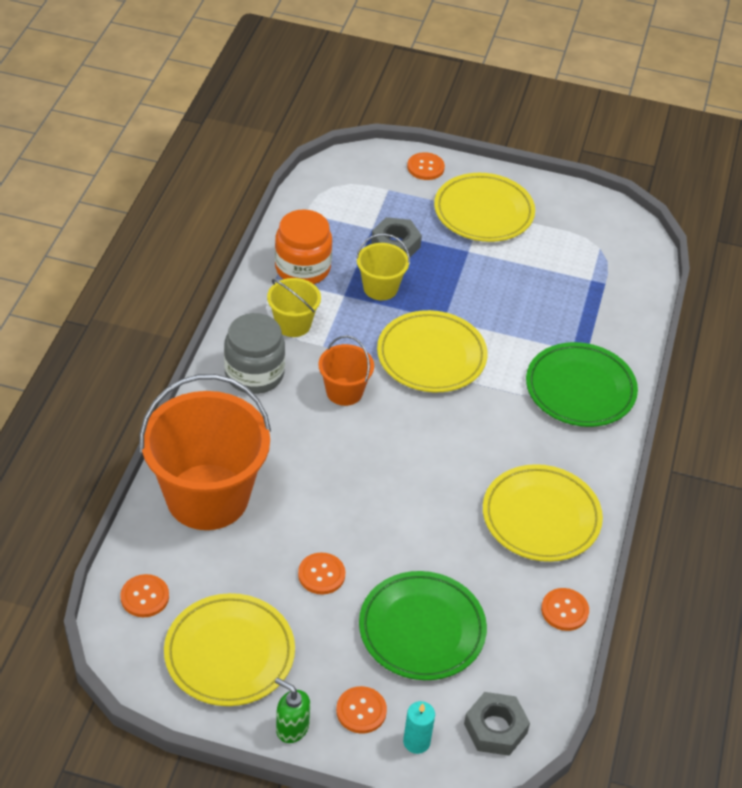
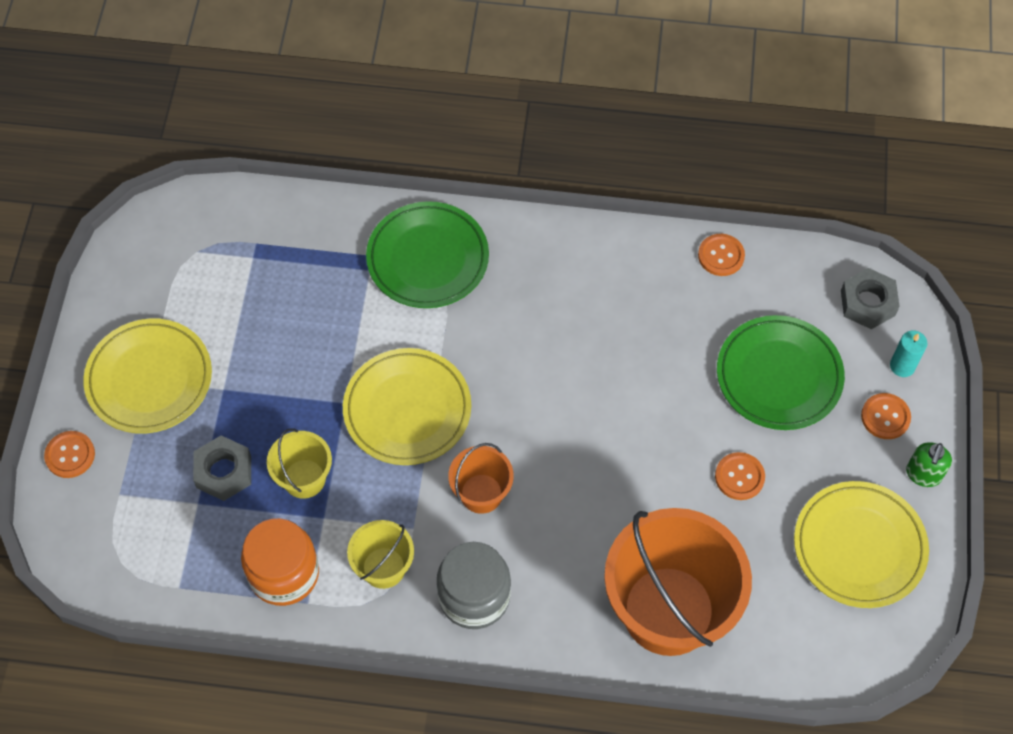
camera: 95 degrees left, 15 degrees up
(145, 597) = (816, 645): orange button -> none
(541, 517) = (613, 283): yellow plate -> none

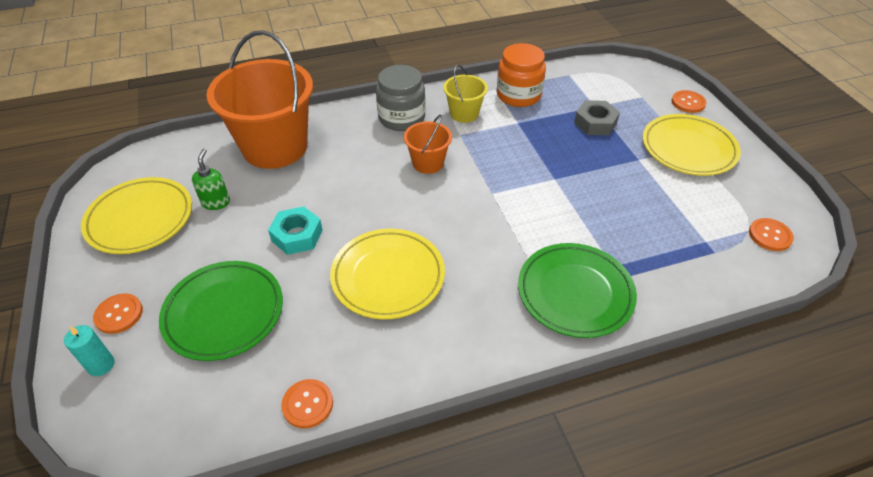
camera: 155 degrees right, 15 degrees down
(304, 478) = (545, 135): yellow bucket -> none
(407, 410) = (510, 189): yellow plate -> yellow plate (388, 276)
(680, 444) = (297, 235): none -> turquoise nut
(739, 477) = (243, 231): orange button -> orange button (770, 235)
(867, 303) = (139, 415): grey nut -> none
(923, 474) = (84, 282): green soap dispenser -> green soap dispenser (216, 202)

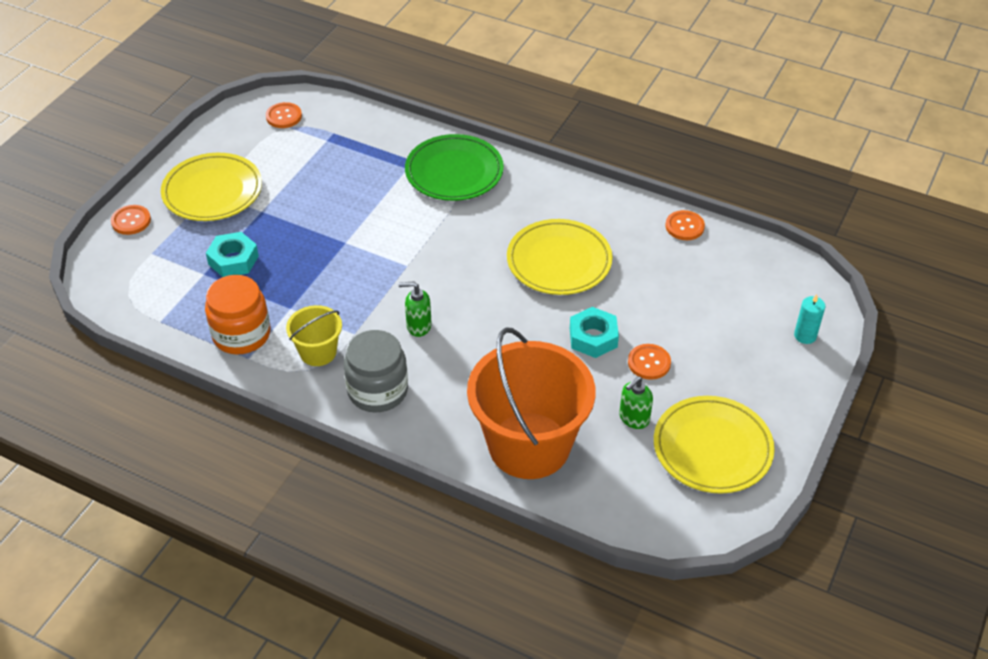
camera: 135 degrees left, 0 degrees up
(119, 314) = (775, 366): orange button -> orange button (649, 363)
(224, 313) = (696, 315): green plate -> none
(428, 163) = (418, 326): orange bucket -> green soap dispenser
(595, 123) = (233, 260): grey nut -> turquoise nut

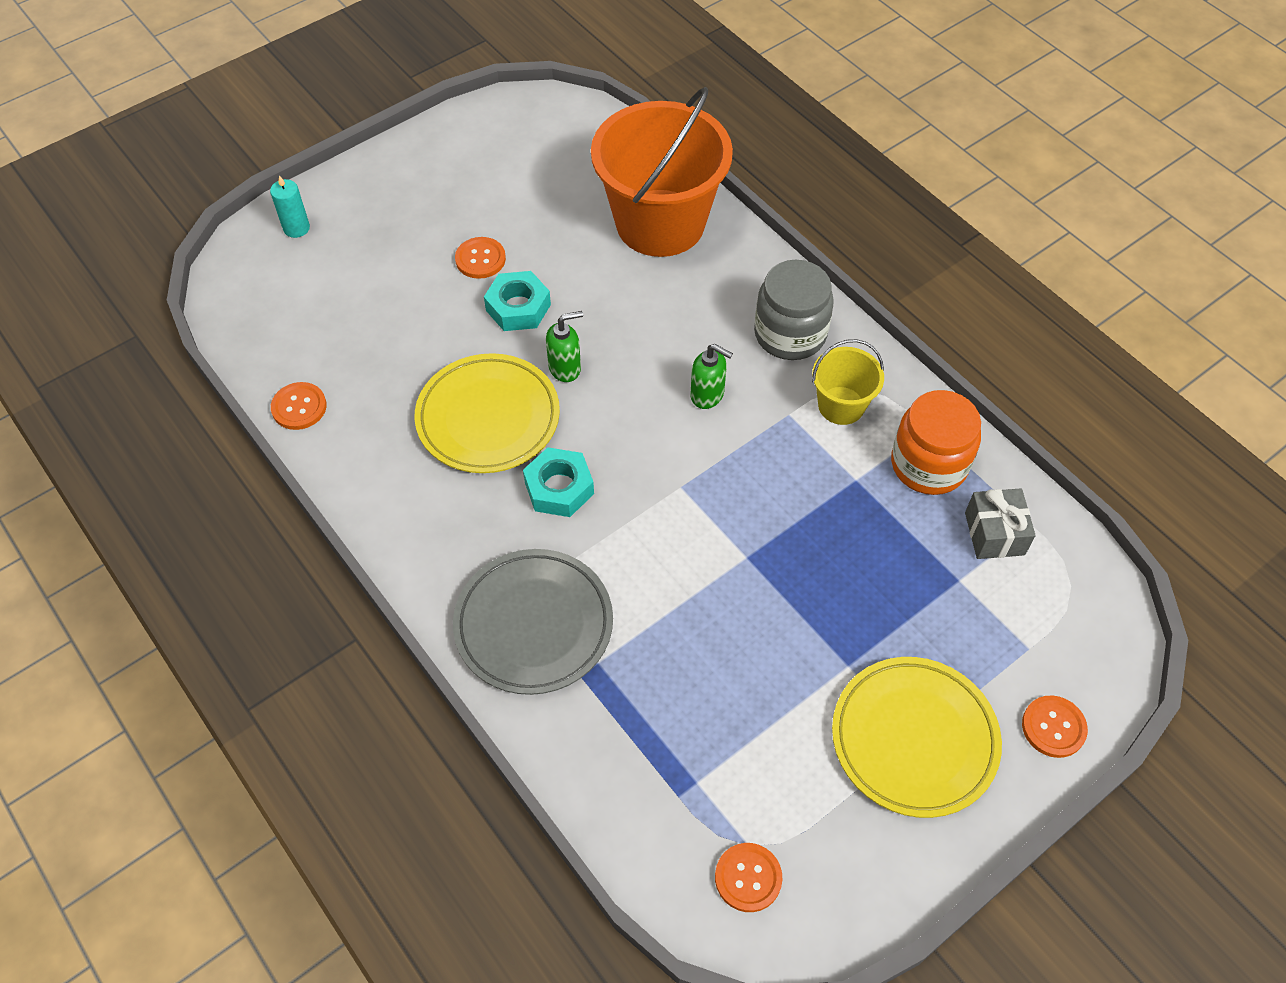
camera: 155 degrees left, 10 degrees up
(185, 307) = (994, 533): none -> grey gift
(233, 260) = (912, 588): turquoise nut -> turquoise nut (559, 488)
(454, 172) = (534, 624): green plate -> grey plate
(633, 418) = (539, 211): green soap dispenser -> green soap dispenser (565, 368)
(712, 448) = (487, 160): yellow plate -> none

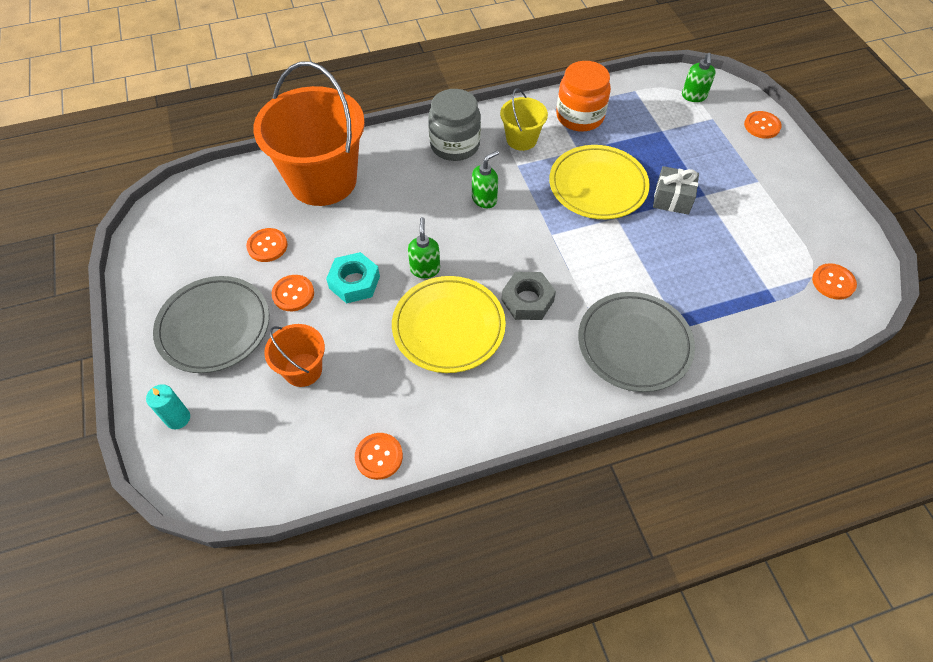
camera: 70 degrees left, 0 degrees up
(384, 305) = (303, 370): none -> orange bucket
(412, 211) = (214, 327): none -> grey plate
(538, 211) = (267, 246): none -> orange button
(559, 488) = (527, 300): turquoise nut -> grey nut
(914, 739) = (758, 182): yellow plate -> yellow plate (597, 186)
(994, 533) = (636, 106): grey gift -> grey gift (672, 199)
(1067, 611) = (693, 96): none -> green soap dispenser

